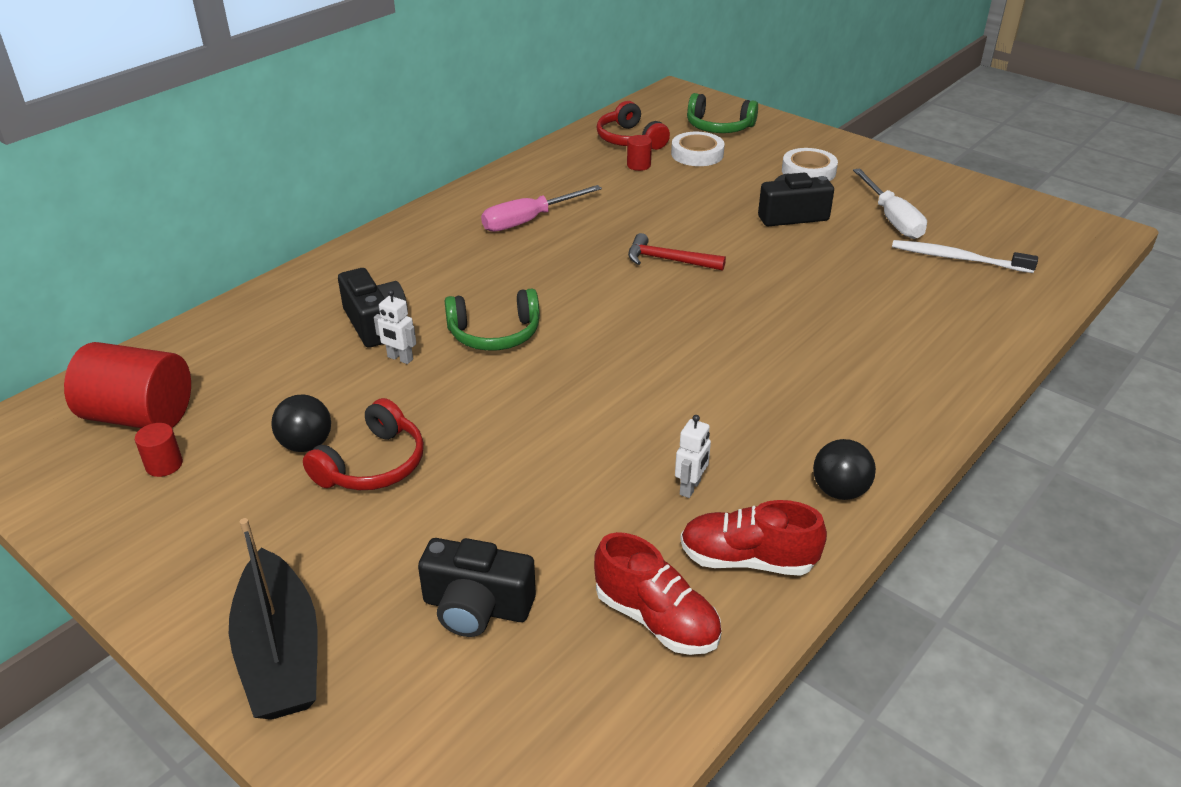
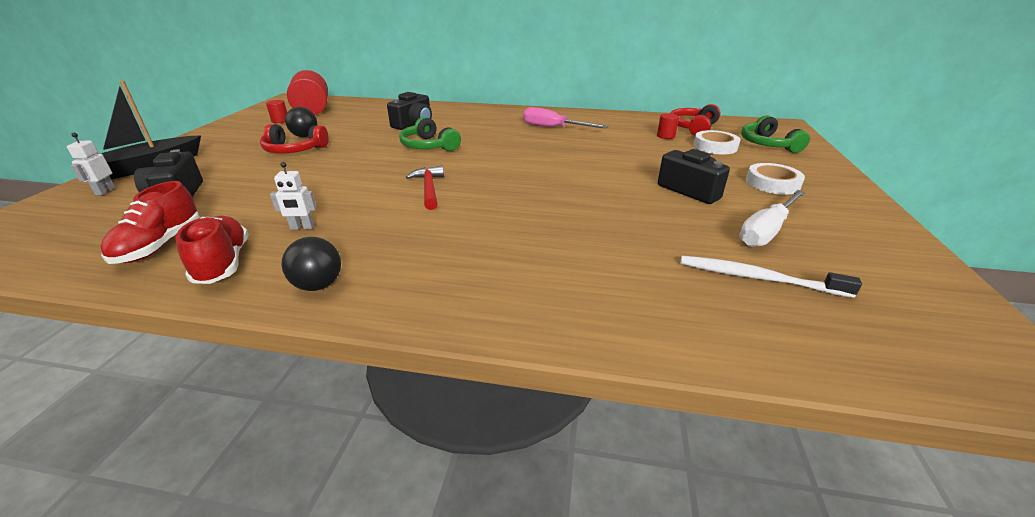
camera: 60 degrees right, 5 degrees down
(400, 358) = (388, 135): white robot -> white robot (105, 191)
(668, 260) = (563, 167): red hammer -> red hammer (429, 189)
(957, 258) = (756, 278): white toothbrush -> white toothbrush turned 60 degrees counterclockwise

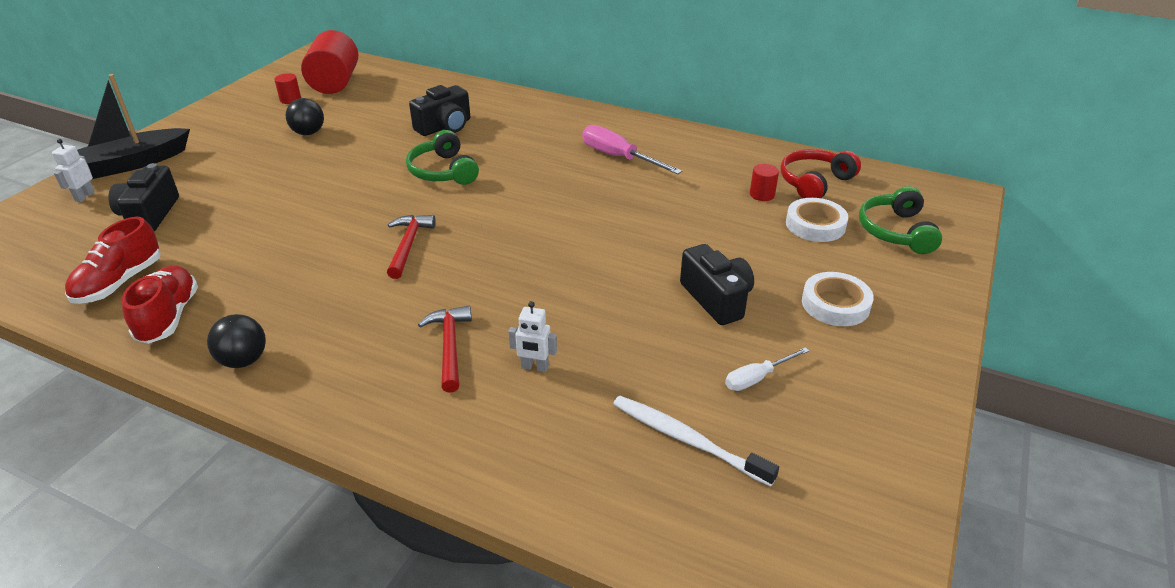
camera: 15 degrees right, 5 degrees up
(294, 150) = (288, 157): red headphones -> none
(302, 227) = (255, 282): white robot -> white robot (534, 367)
(510, 246) = (449, 346): none -> red hammer
(766, 231) = (757, 378): white screwdriver -> white screwdriver, size x0.59

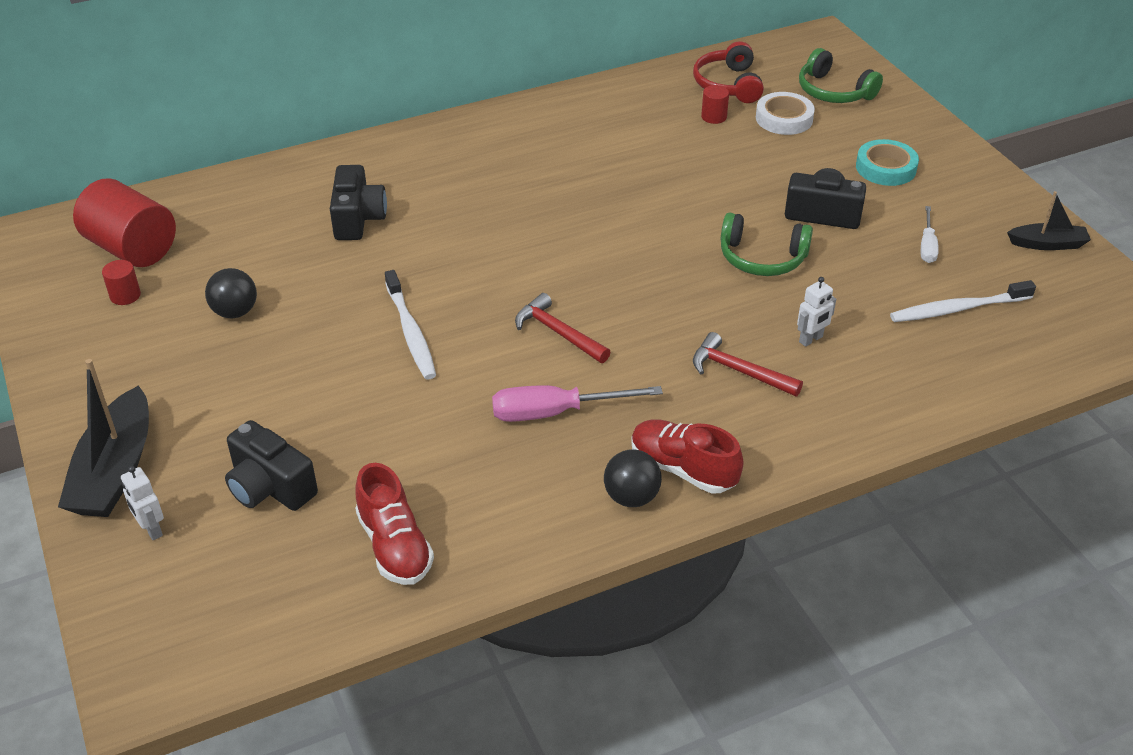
camera: 50 degrees left, 5 degrees up
(169, 317) = (503, 526): red shoe -> red shoe (682, 469)
(348, 193) = (411, 333): none -> white toothbrush
(443, 171) = (449, 258): green headphones -> green headphones (762, 258)
(619, 157) = (561, 151): pink screwdriver -> pink screwdriver (555, 412)
(835, 304) = (885, 168): white tape -> turquoise tape
(879, 461) = (1047, 244): none -> black boat

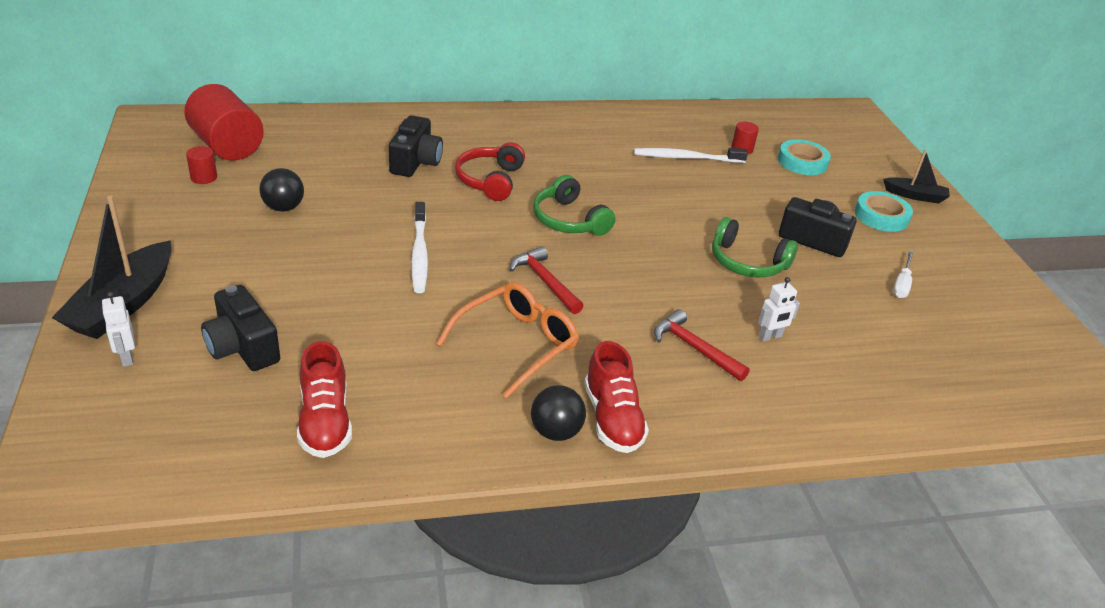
camera: 10 degrees right, 5 degrees down
(555, 412) = (516, 344): pink screwdriver -> orange glasses
(682, 469) = (612, 419): red shoe -> red shoe turned 150 degrees counterclockwise
(728, 84) = (762, 128): red headphones -> red headphones (490, 180)
(784, 118) = (802, 162): white tape -> turquoise tape
(833, 92) = (852, 151): green headphones -> green headphones (569, 220)
(957, 309) = (915, 342): white toothbrush -> white toothbrush (686, 158)
(1047, 244) = (1016, 307): black boat -> black boat (915, 196)

